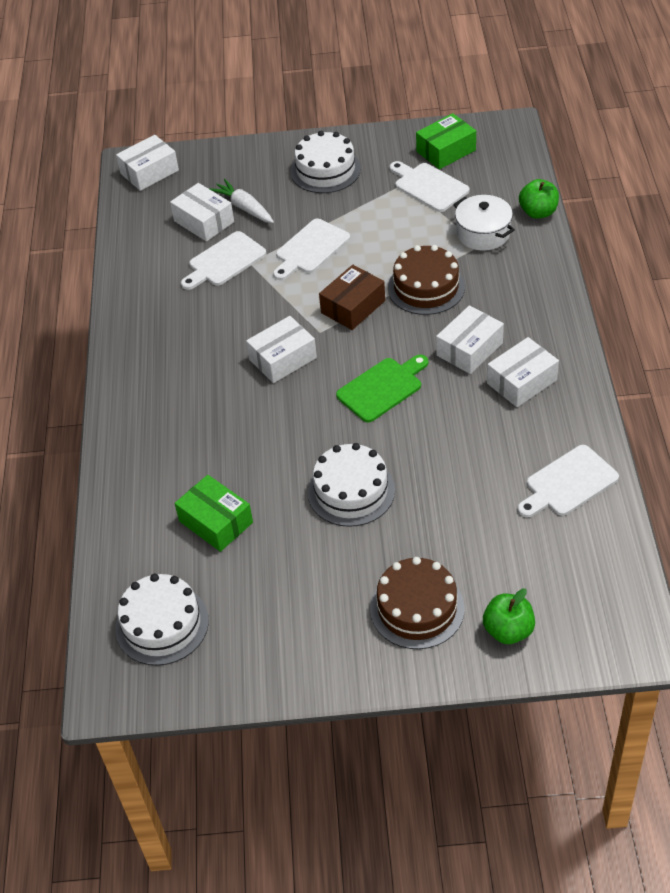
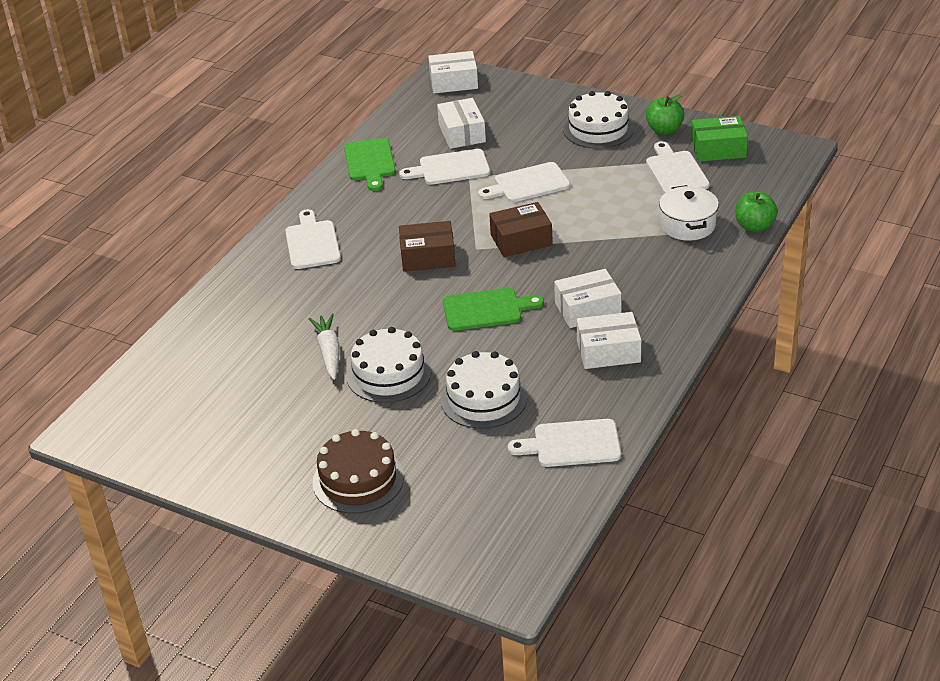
camera: 30 degrees right, 10 degrees down
(141, 285) = (370, 162): none -> green cutting board
(159, 391) = (312, 243): none -> white cutting board
(162, 624) = (162, 404): white cake -> white cake (484, 398)
(216, 522) = (266, 351): green box -> none
(244, 208) = (504, 134): white carrot -> white carrot (329, 352)
(283, 358) = (428, 256): white box -> brown box
(426, 287) = (597, 248): brown cake -> none
(508, 630) = (414, 529): green apple -> green apple (664, 130)

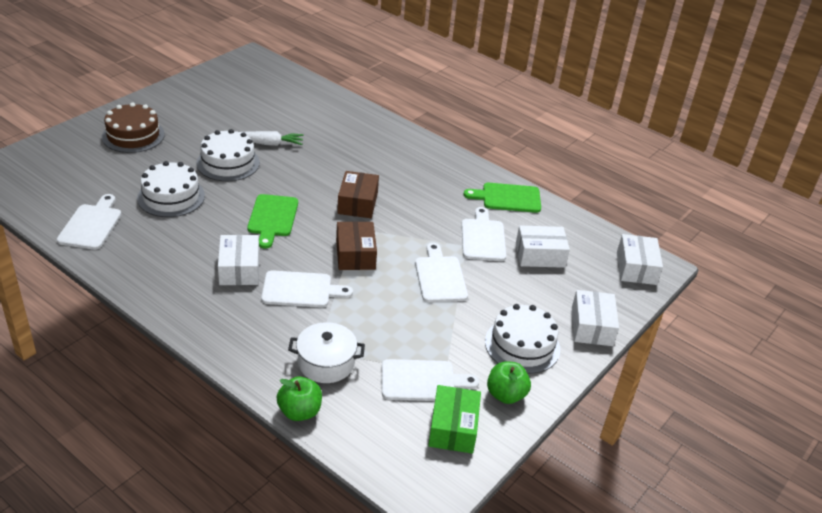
camera: 95 degrees right, 0 degrees up
(312, 243) = (404, 155): white cutting board -> white cutting board (301, 290)
(608, 351) = (179, 267): white box -> white box (592, 327)

